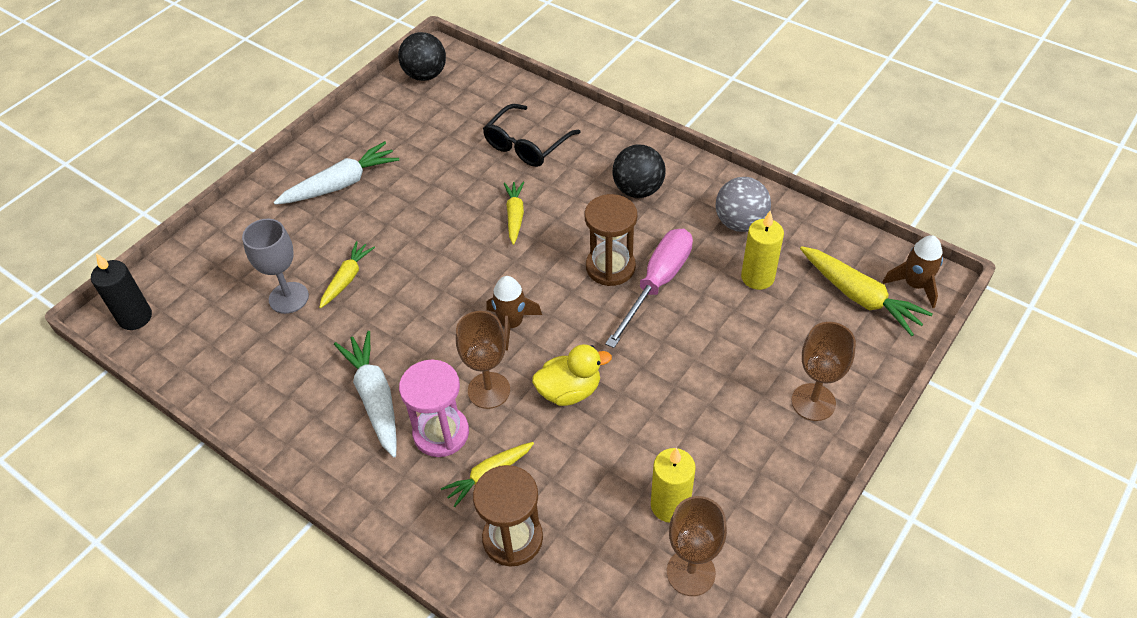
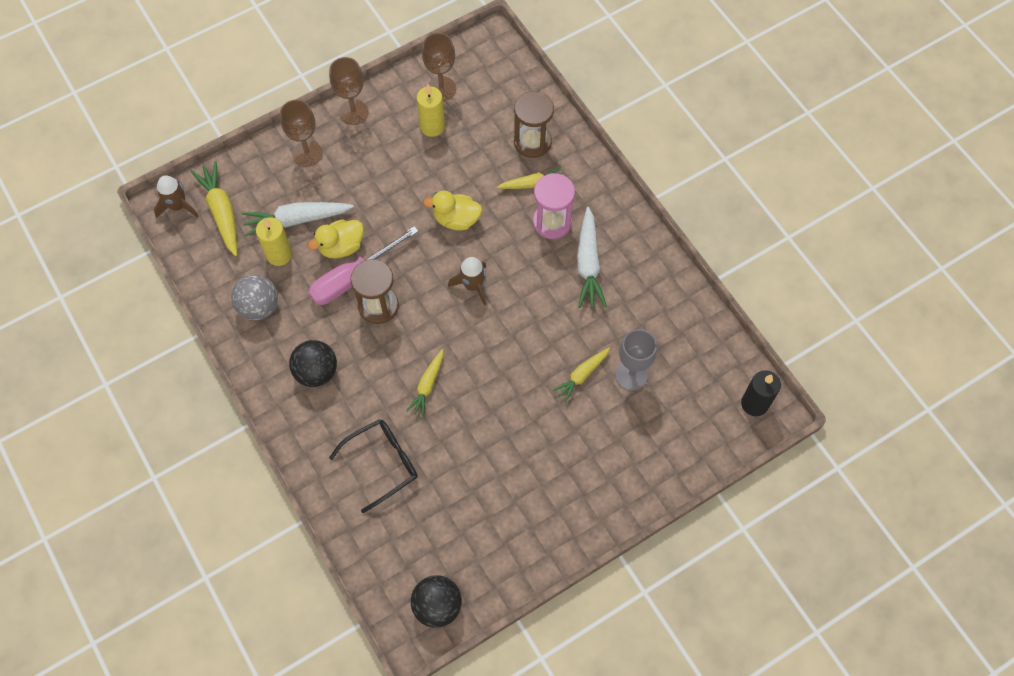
camera: 160 degrees left, 15 degrees up
(341, 184) = (561, 483): white carrot -> white carrot (297, 220)
(489, 390) = (509, 240): brown goblet -> brown goblet (353, 112)
(692, 310) = (341, 247): none -> yellow duck

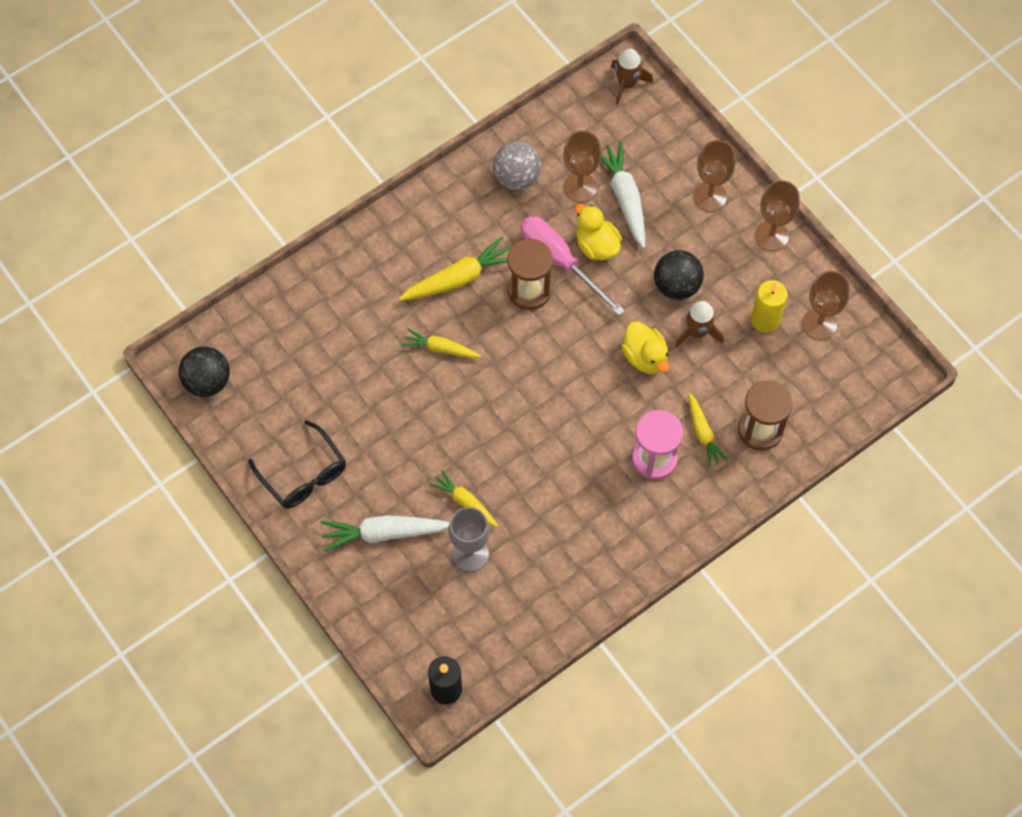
camera: 85 degrees right, 0 degrees up
(221, 212) = (624, 125): yellow carrot -> yellow carrot (458, 278)
(279, 255) = (580, 187): yellow candle -> brown goblet
(316, 372) = (447, 241): black ball -> black ball (676, 286)
(383, 463) = (352, 315): black glasses -> black glasses (304, 474)
(456, 219) = (645, 357): yellow duck -> yellow duck turned 150 degrees clockwise
(473, 285) = (563, 382): brown rocket -> brown rocket (697, 332)
(588, 264) = (604, 501): white carrot -> white carrot (384, 533)

